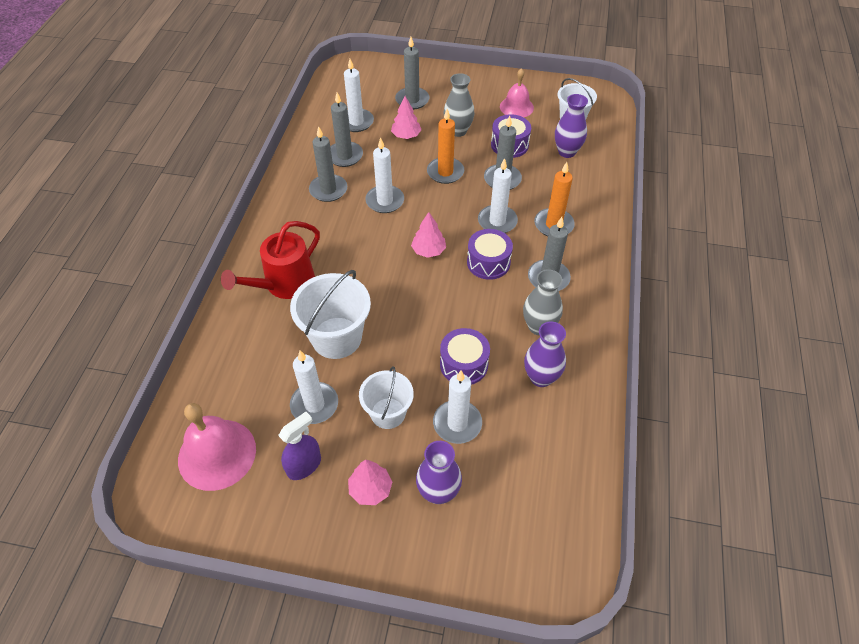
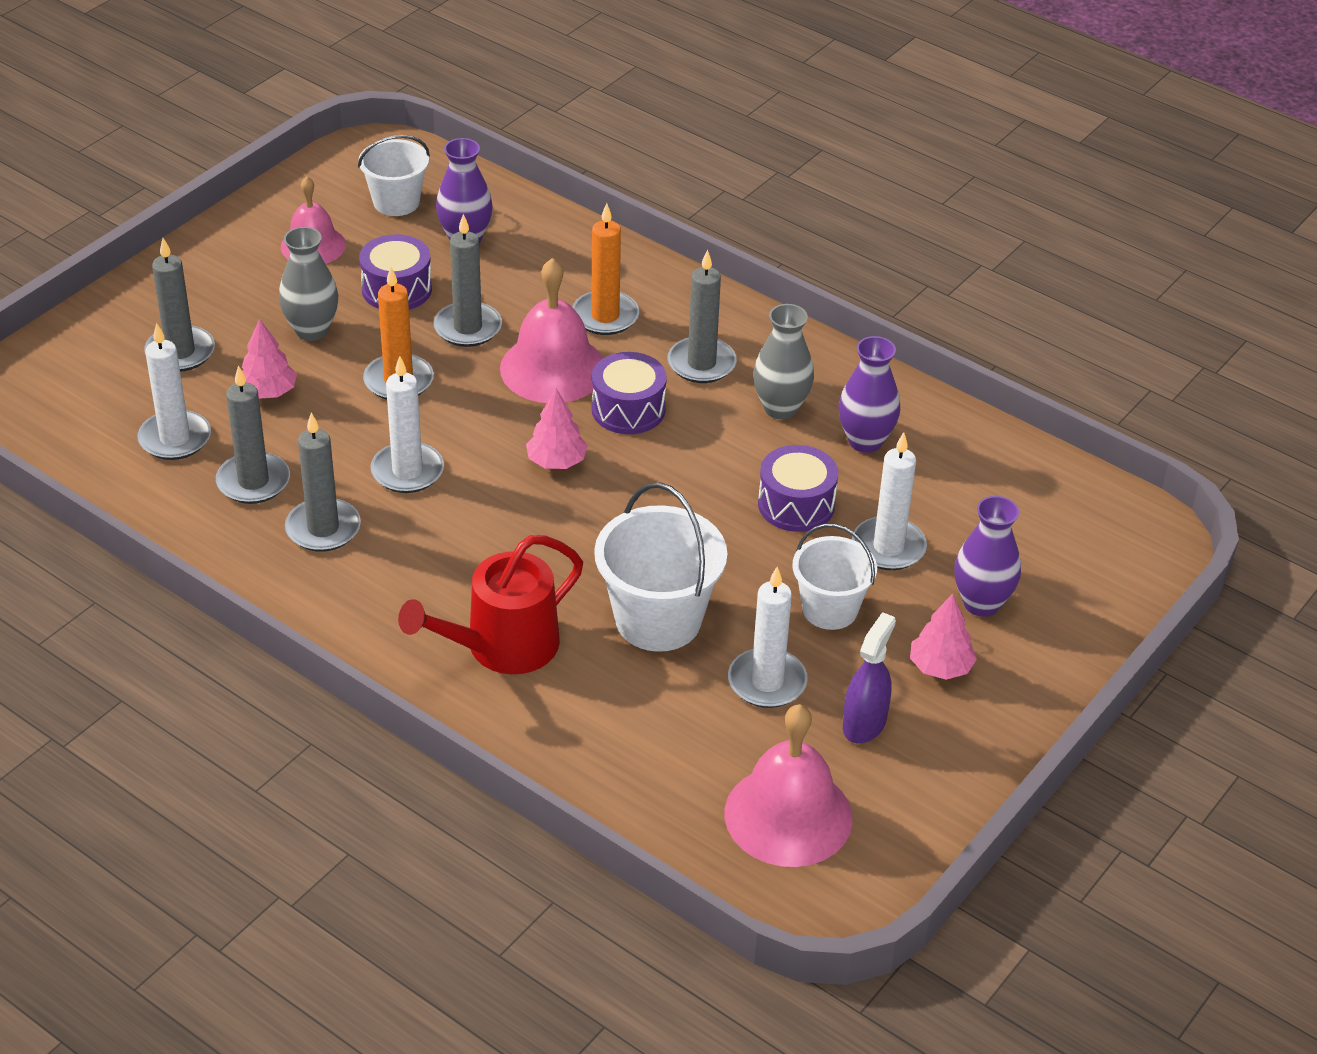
camera: 65 degrees left, 10 degrees down
(284, 284) = (502, 646): red watering can -> red watering can turned 75 degrees clockwise
(304, 465) = (864, 724): purple spray bottle -> purple spray bottle turned 45 degrees clockwise
(497, 221) = (553, 368): white candle -> pink bell

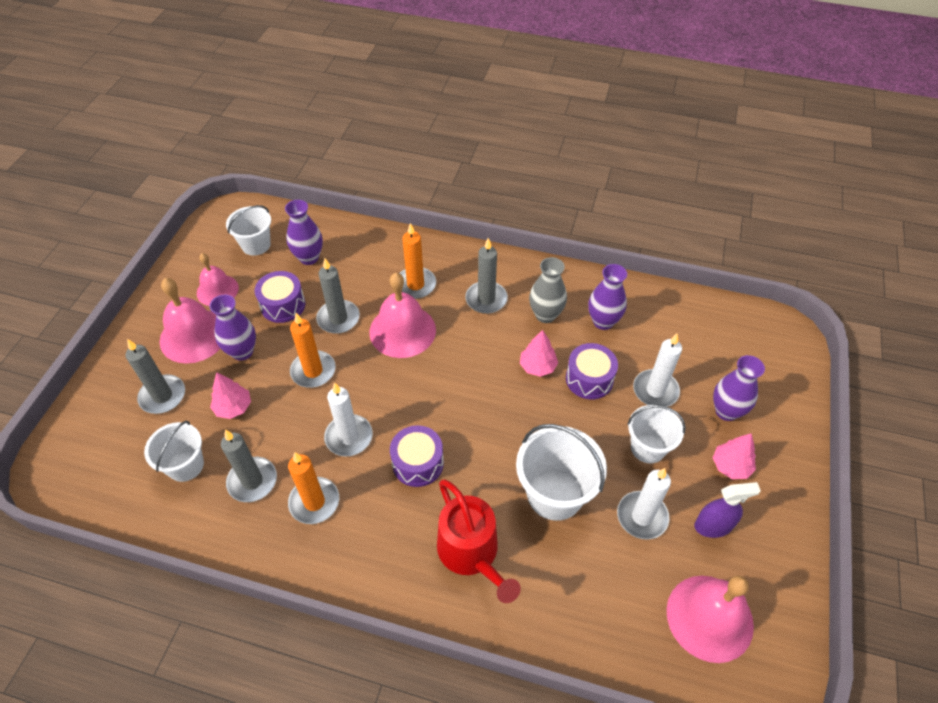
camera: 20 degrees left, 10 degrees up
(175, 439) = (185, 465): white candle -> white bucket
(254, 292) = (193, 336): none -> pink bell
(312, 330) = (242, 352): grey vase -> purple vase
(323, 528) = (314, 502): grey candle -> orange candle
(502, 646) = (471, 553): red watering can -> red watering can turned 60 degrees counterclockwise
(556, 461) = (437, 397): pink tree -> pink tree (537, 366)
(628, 409) = (460, 345): purple drum -> purple drum (418, 463)
(864, 724) = (713, 526): purple spray bottle -> purple spray bottle turned 75 degrees clockwise

